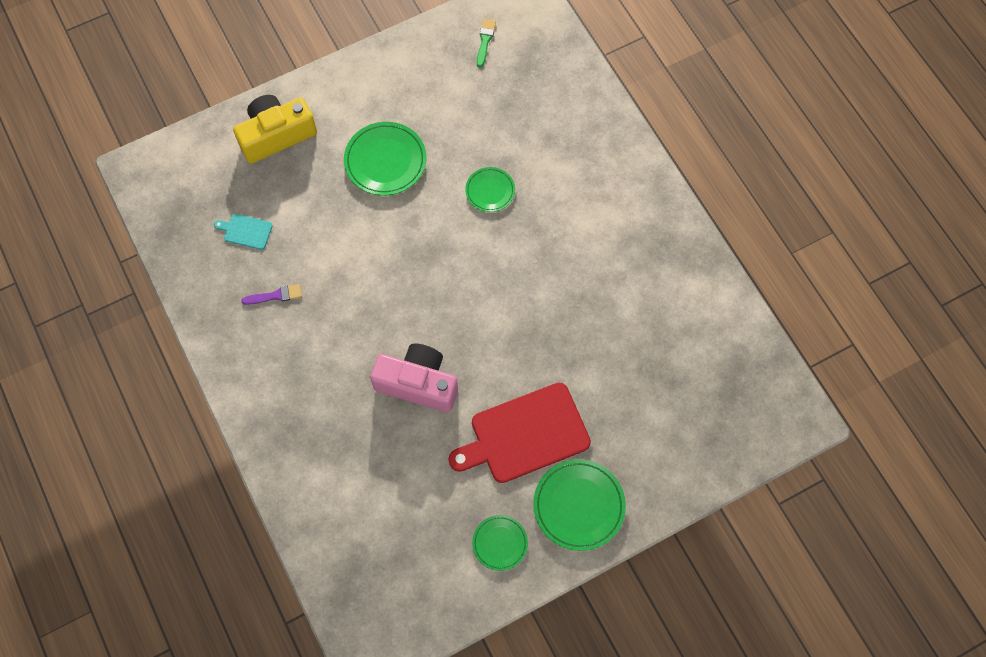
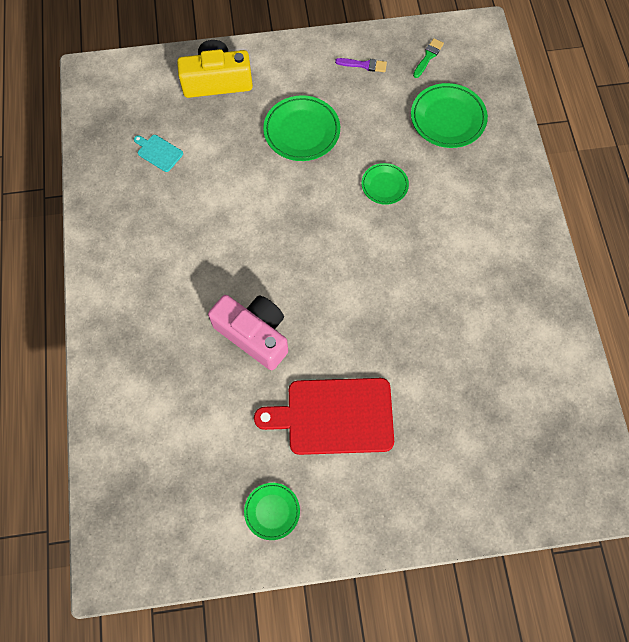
camera: 20 degrees right, 0 degrees up
(275, 295) = (161, 215): purple brush -> purple brush (364, 65)
(579, 506) = (360, 503): green plate -> green plate (448, 118)

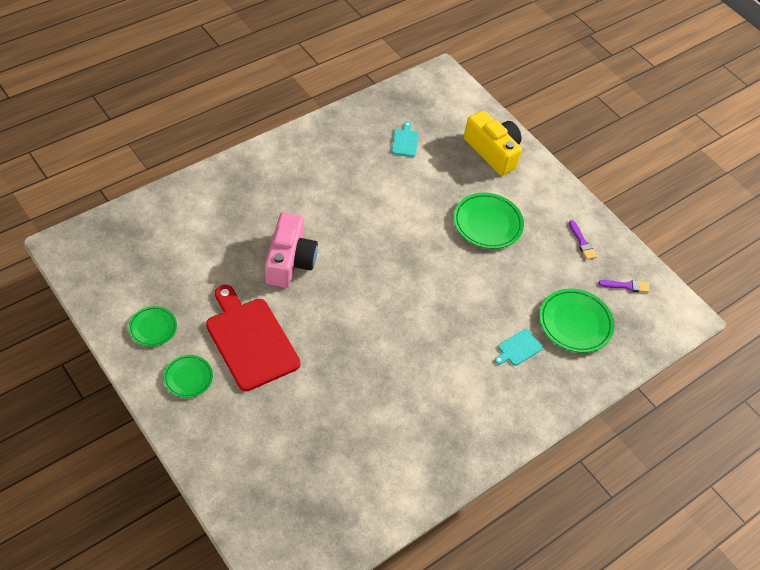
camera: 55 degrees right, 15 degrees down
(384, 185) = (477, 299): green plate -> green plate (188, 378)
(428, 57) = (626, 286): green brush -> purple brush
(453, 178) = (518, 348): none -> turquoise cutting board

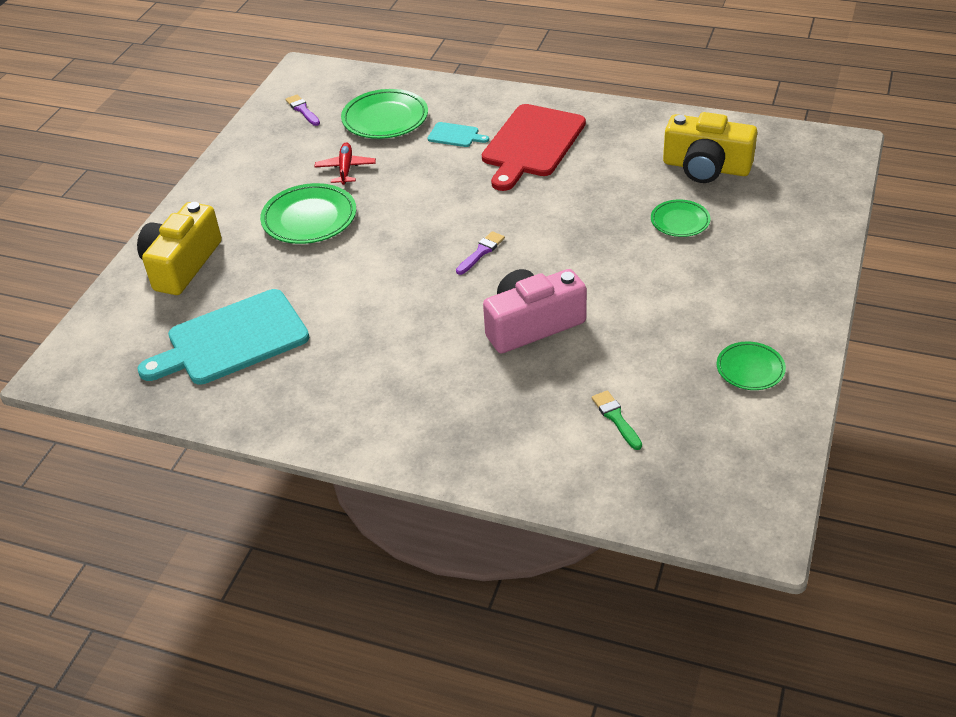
camera: 115 degrees left, 10 degrees down
(187, 247) = (616, 418): none -> green brush
(188, 378) = (764, 305): green plate -> green plate (680, 221)
(250, 340) = (666, 291): red cutting board -> red cutting board (531, 144)
(344, 465) = (706, 167): none -> yellow camera
(405, 141) = (232, 339): turquoise cutting board -> turquoise cutting board, size x2.29
(528, 268) = (345, 169): none -> red plane
(582, 242) = (270, 153): purple brush -> purple brush (481, 252)

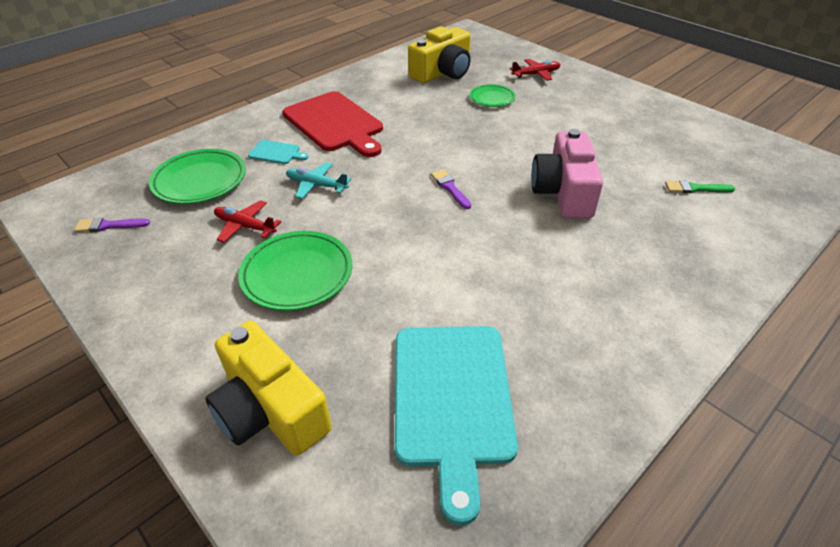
camera: 65 degrees left, 0 degrees up
(425, 178) = (317, 185): none -> turquoise plane
(455, 135) = (276, 153): turquoise cutting board -> turquoise cutting board turned 60 degrees clockwise
(750, 369) = (665, 123): green plate -> none
(775, 235) = (535, 74): none -> red plane

